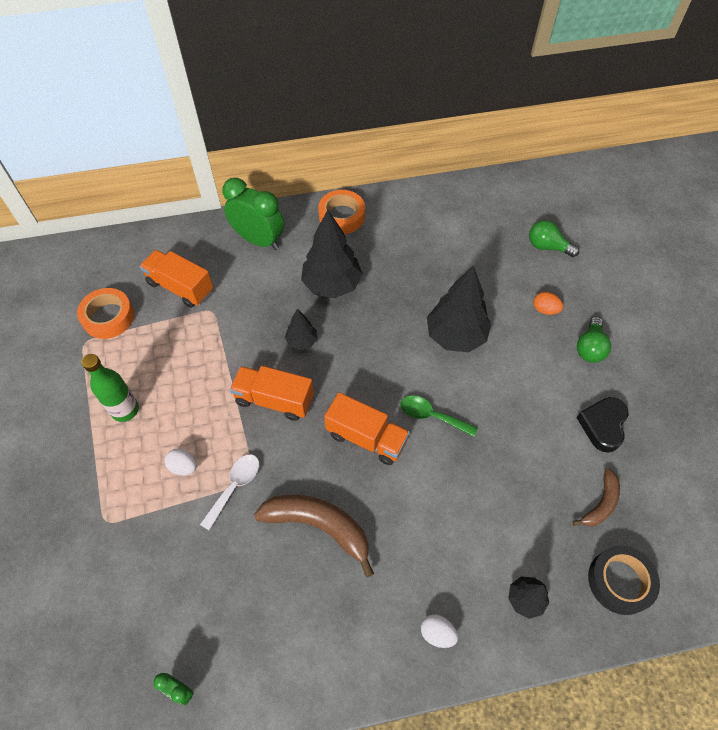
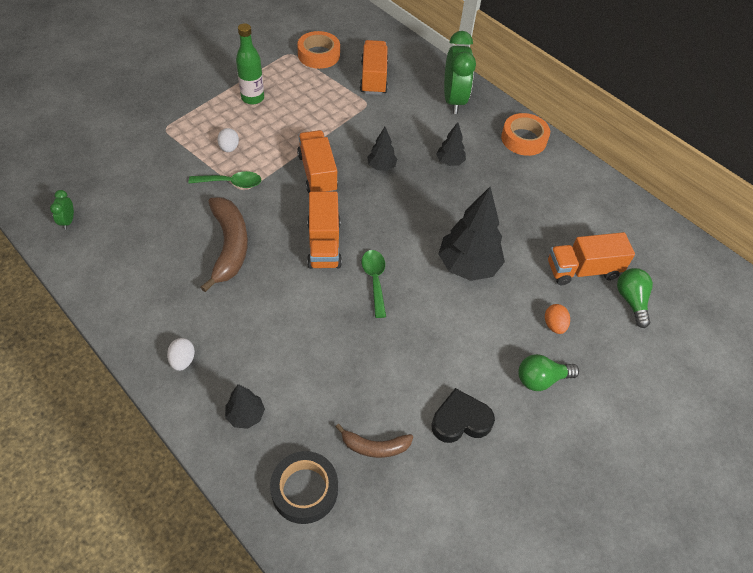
camera: 55 degrees right, 5 degrees down
(234, 487) = (231, 183): white spoon -> green spoon
(332, 285) = (449, 162): black tree -> black tree, size x0.51
(502, 259) = (582, 270): none -> orange truck

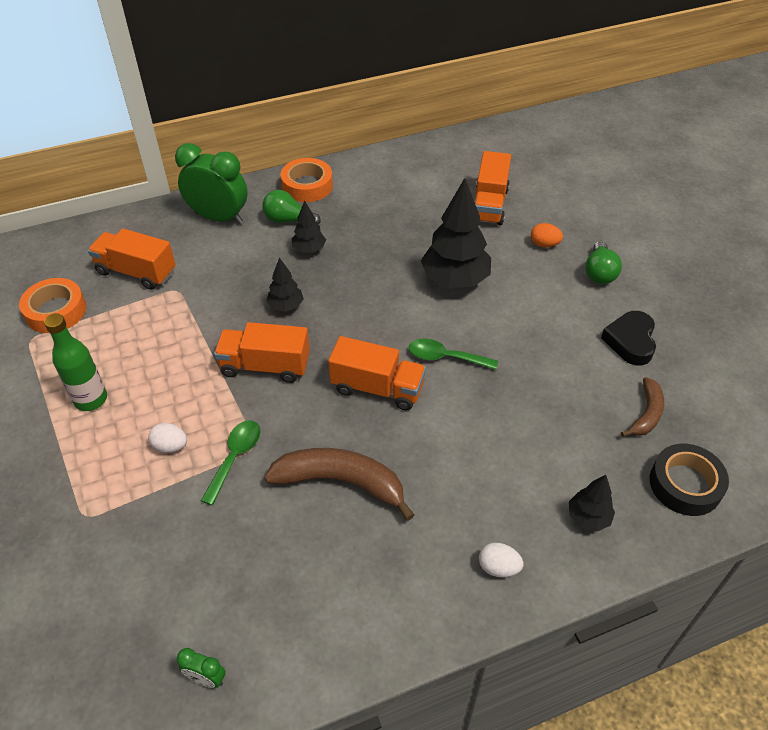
camera: 65 degrees left, 5 degrees down
(631, 301) = (533, 188): green light bulb -> green light bulb (288, 220)

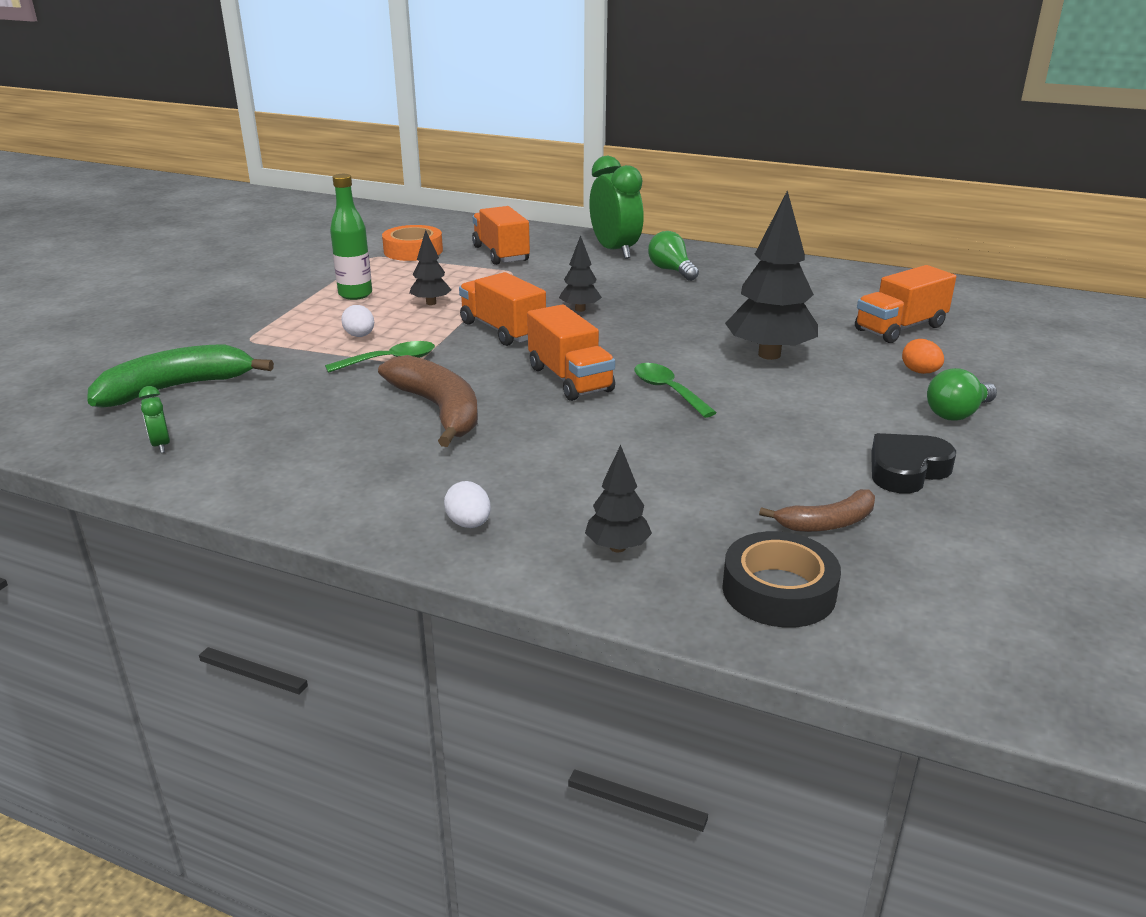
camera: 45 degrees right, 20 degrees down
(117, 615) = (176, 388): none -> green banana
(307, 186) = (725, 260): orange tape -> none
(309, 249) = (659, 290): black tree -> black tree (431, 303)

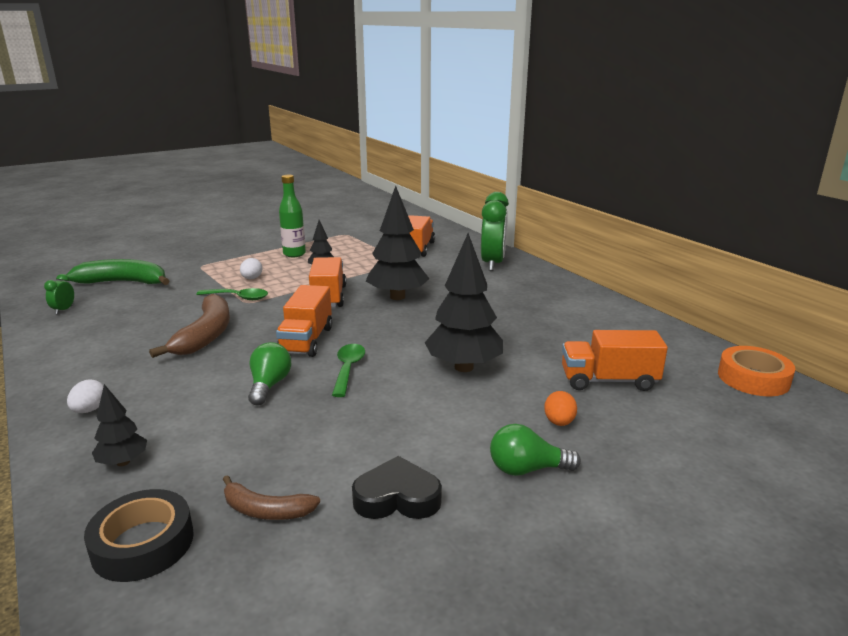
camera: 35 degrees right, 5 degrees down
(413, 251) = (371, 236): orange tape -> orange tape (753, 378)
(580, 309) = (397, 297): black tree -> black tree, size x1.95
(671, 270) = (506, 286): green light bulb -> green light bulb (269, 385)

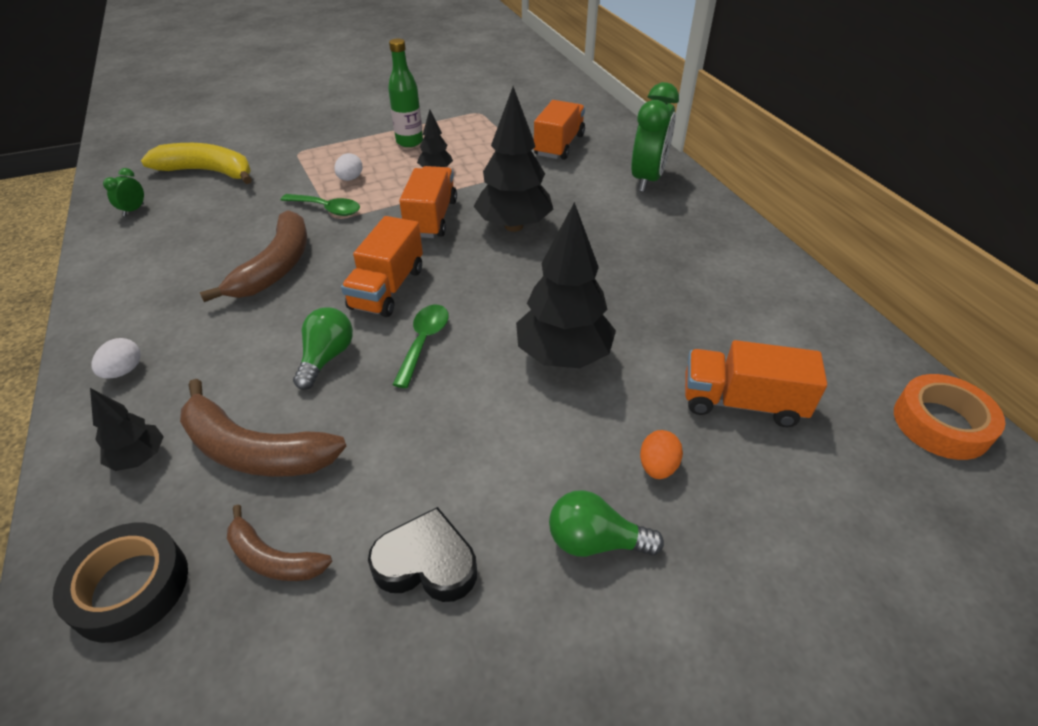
camera: 10 degrees right, 20 degrees up
(124, 282) = (208, 172): green banana -> yellow banana
(225, 447) = (254, 450): none -> brown banana

